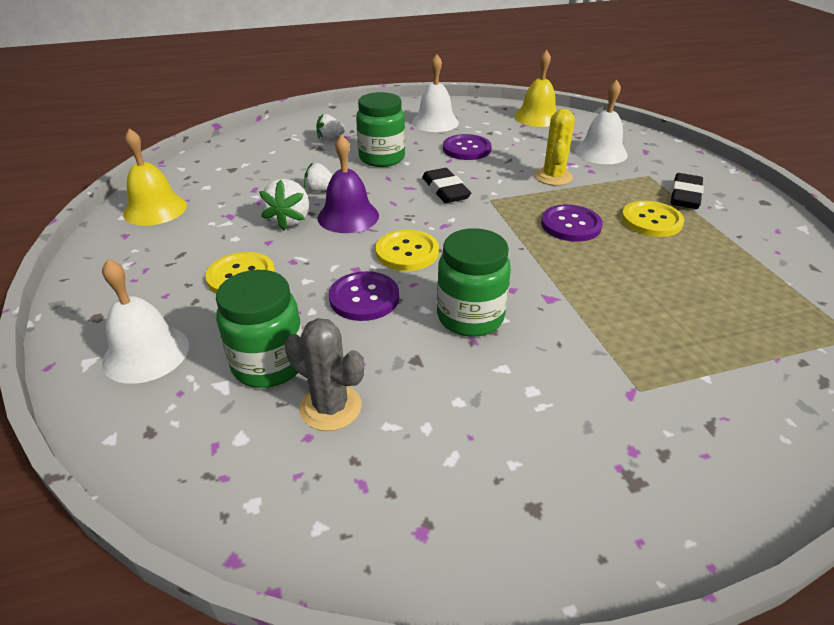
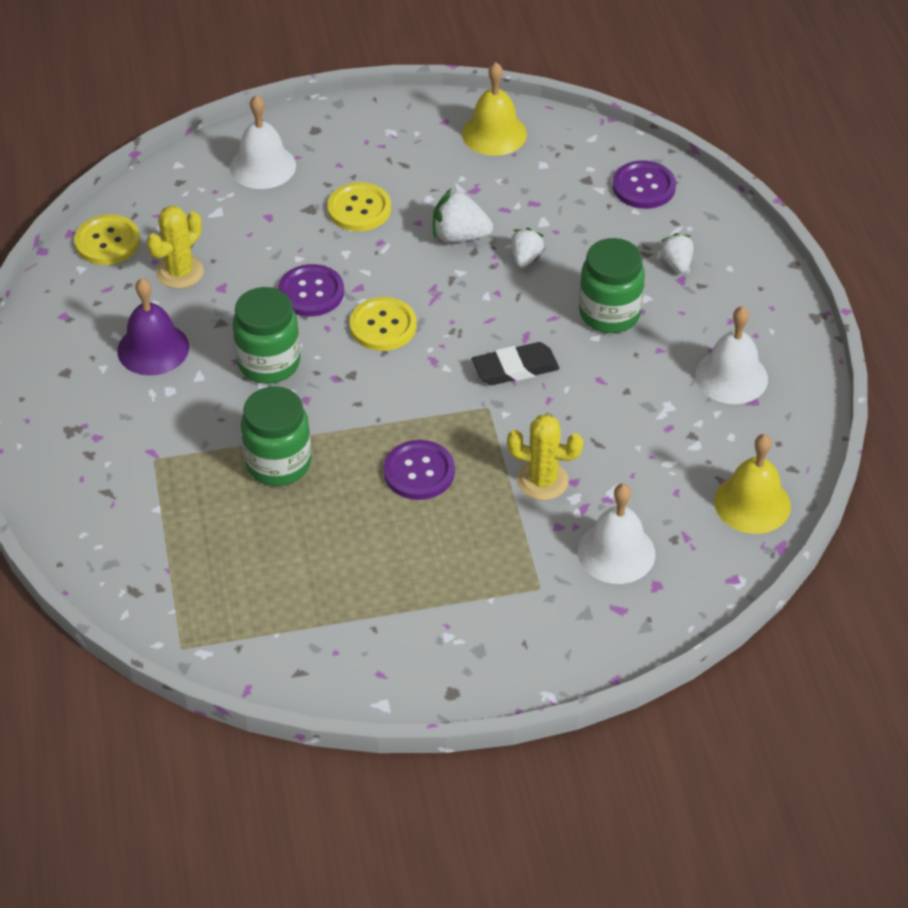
camera: 95 degrees right, 10 degrees up
(269, 364) = (234, 236): green jar -> green jar (278, 463)
(330, 407) = (180, 272): grey cactus -> yellow cactus
(348, 216) = (462, 281): purple bell -> purple bell (153, 348)
(466, 149) = (634, 402): purple button -> purple button (643, 187)
(651, 221) = (419, 552): yellow button -> yellow button (107, 242)
(685, 196) = (477, 609): black eraser -> none

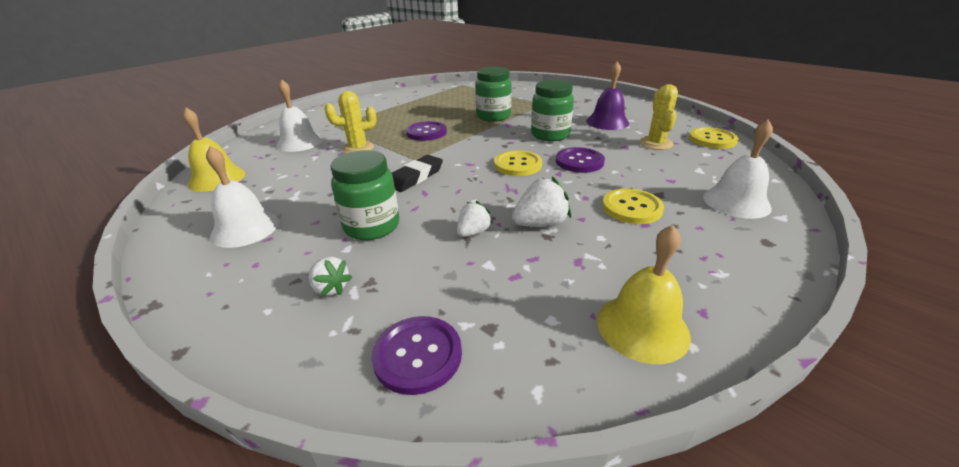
camera: 145 degrees right, 15 degrees down
(525, 258) = (473, 232): white strawberry -> white strawberry turned 120 degrees counterclockwise

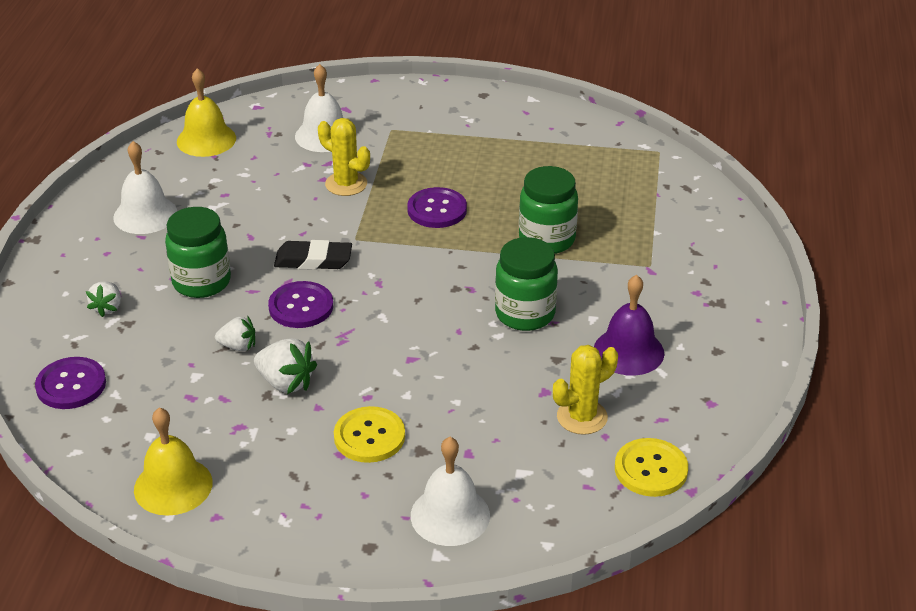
camera: 55 degrees right, 5 degrees up
(517, 165) = (407, 320): yellow button -> none
(579, 161) = (459, 365): purple button -> purple button (301, 307)

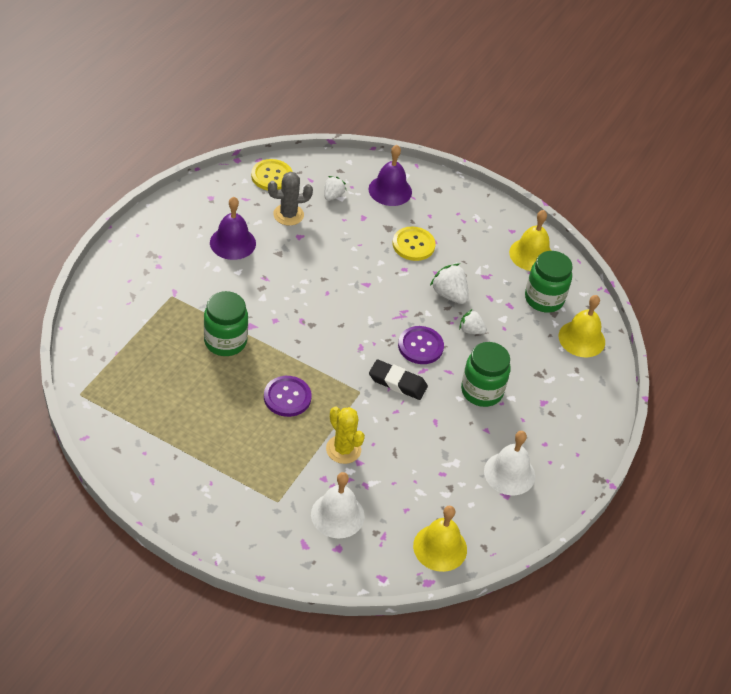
camera: 165 degrees left, 10 degrees up
(71, 385) = (581, 339): purple button -> yellow bell
(107, 308) = (551, 392): white strawberry -> white strawberry (333, 195)
(450, 515) = (390, 190): white bell -> purple bell
(525, 314) = (278, 289): green jar -> green jar (544, 299)
(582, 417) = (288, 215): yellow cactus -> grey cactus

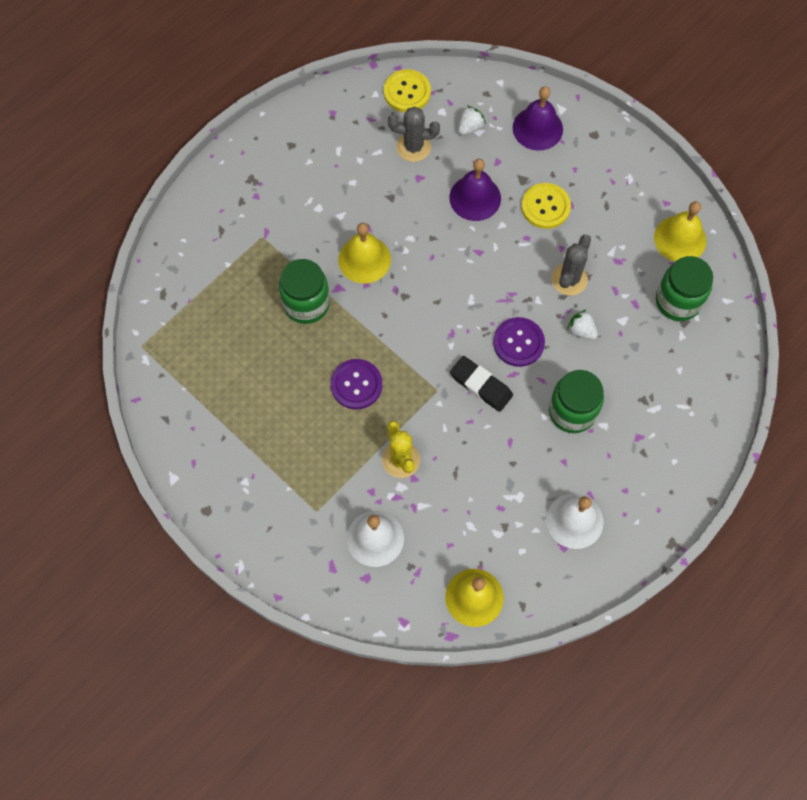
camera: 20 degrees right, 20 degrees up
(232, 243) = (343, 176): purple bell -> purple bell (475, 198)
(449, 294) = (569, 279): white strawberry -> grey cactus
(581, 339) = (707, 361): yellow bell -> yellow bell (364, 259)

